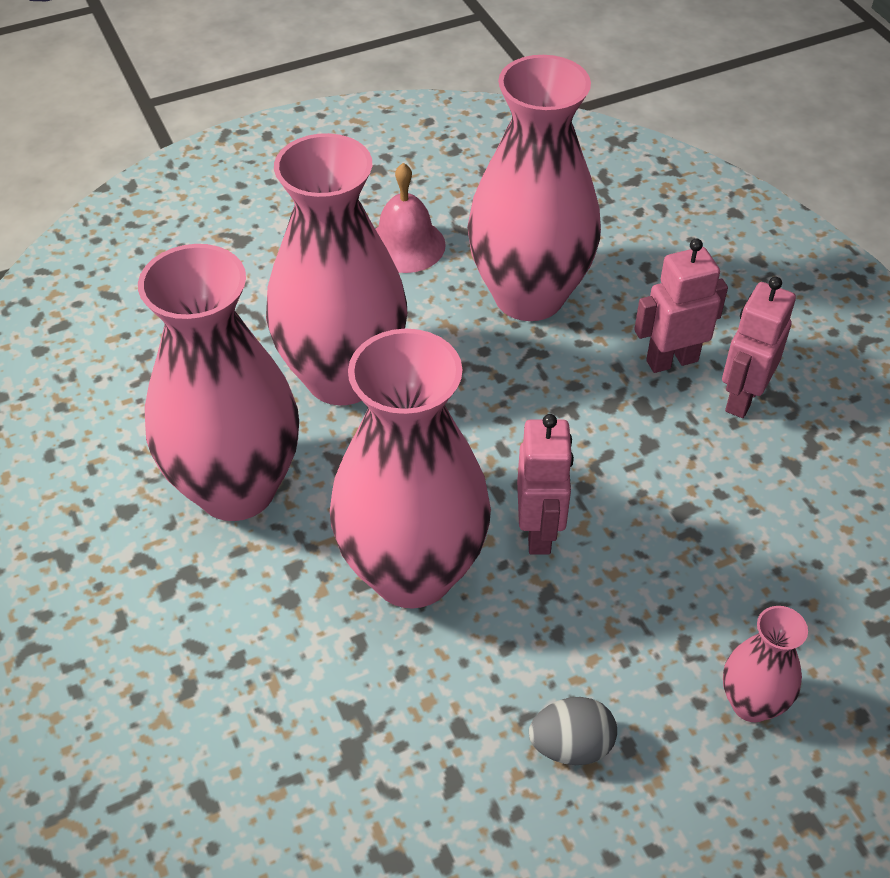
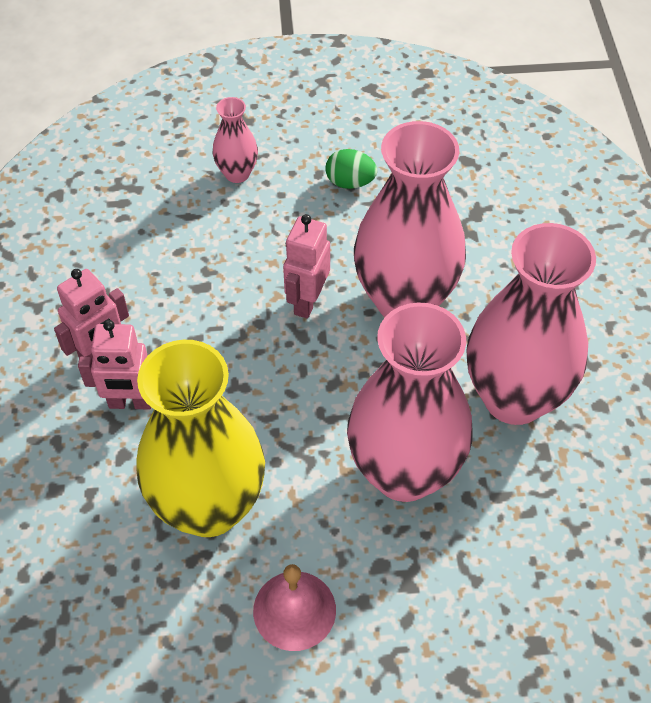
camera: 160 degrees left, 5 degrees up
(529, 296) = (209, 506): pink vase -> yellow vase
(571, 746) = (350, 182): grey egg -> green egg

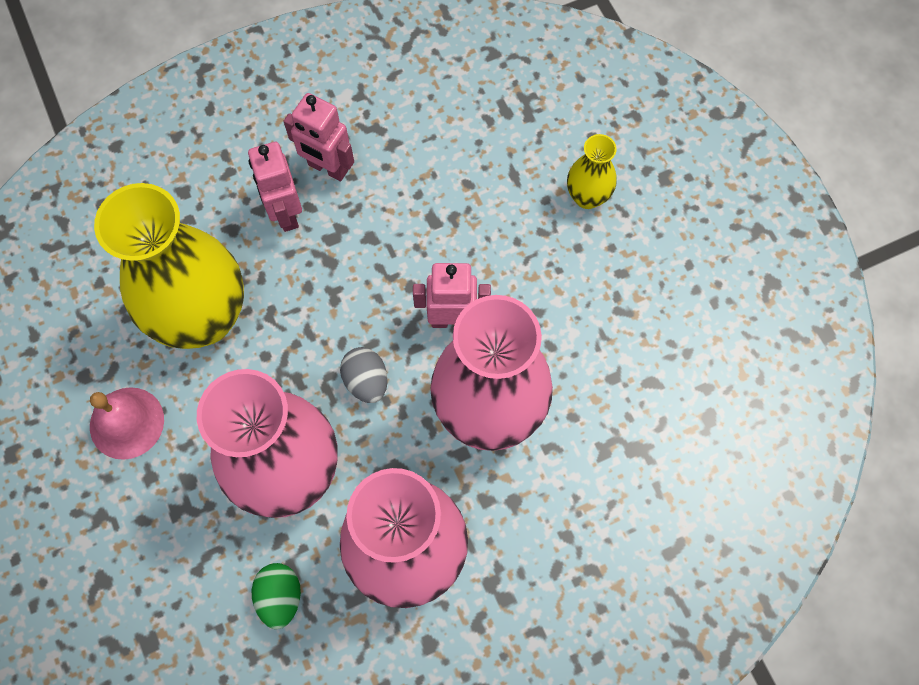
camera: 70 degrees right, 15 degrees up
(237, 173) = (587, 197): pink vase -> yellow vase
(338, 384) = (366, 381): none -> grey egg
(350, 182) = (623, 308): green egg -> green egg (280, 597)

